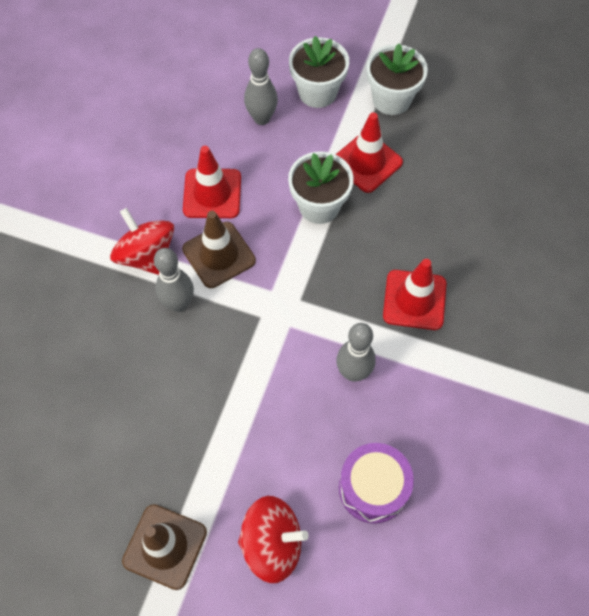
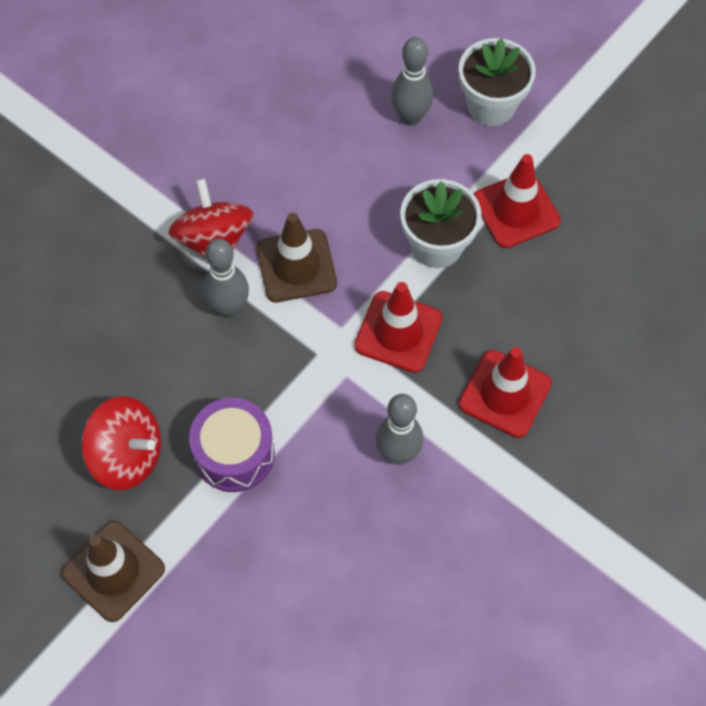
camera: 20 degrees right, 0 degrees up
(212, 194) = (316, 191): red traffic cone -> red traffic cone (398, 332)
(272, 543) = (230, 610): red spinning top -> red spinning top (127, 456)
(373, 488) = (367, 591): purple drum -> purple drum (234, 454)
(391, 99) = (579, 141): white flower pot -> none

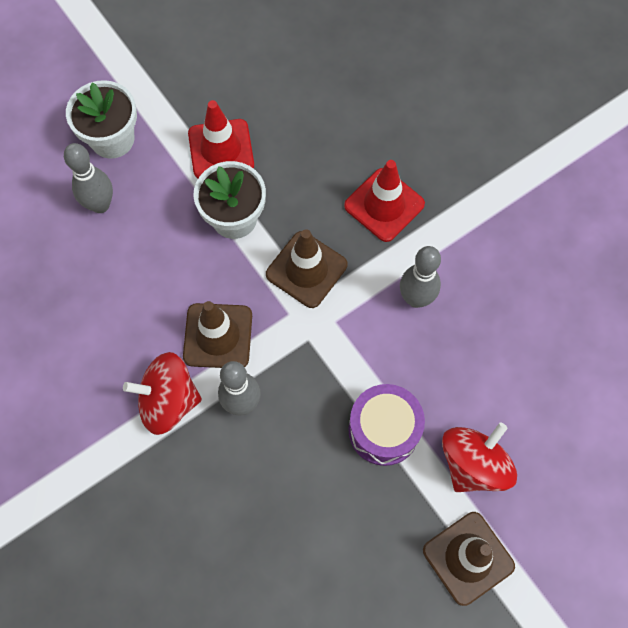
camera: 75 degrees left, 5 degrees up
(127, 456) = (362, 524): red spinning top -> red spinning top (473, 464)
(398, 332) = (306, 269): red traffic cone -> brown traffic cone

